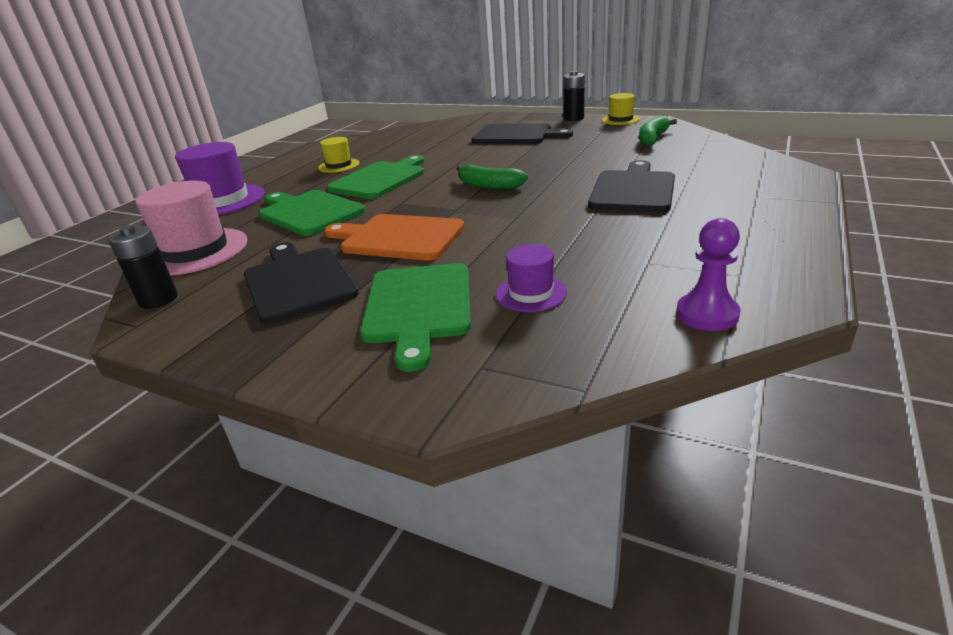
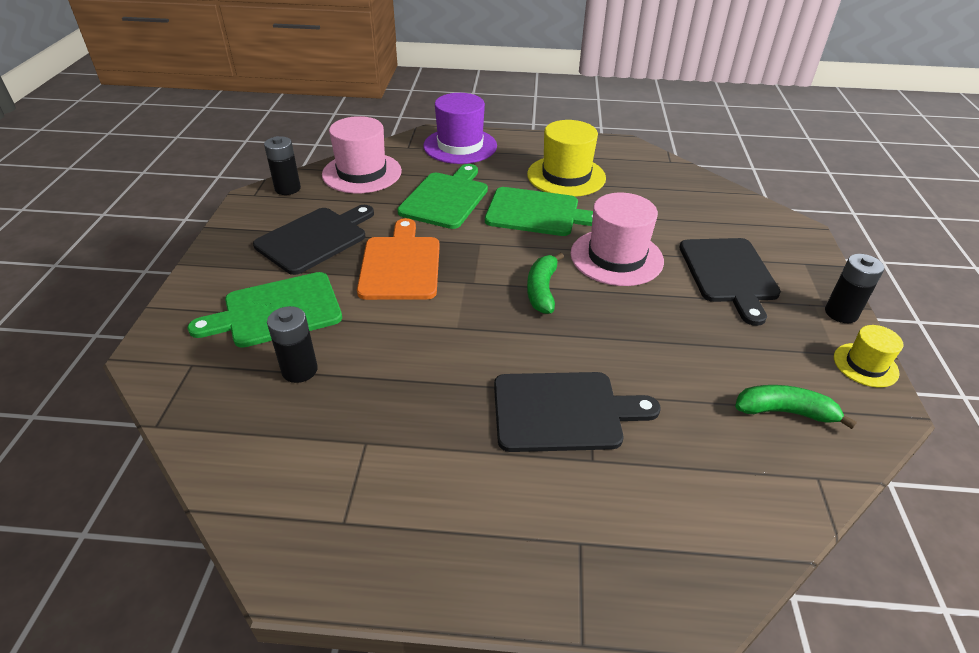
camera: 65 degrees right, 10 degrees up
(339, 165) = (566, 176): yellow hat -> yellow hat, size x1.82
(469, 160) = (616, 257): none -> pink hat
(531, 293) = (299, 370): purple hat -> black battery
(707, 314) = (262, 495): purple pawn -> none

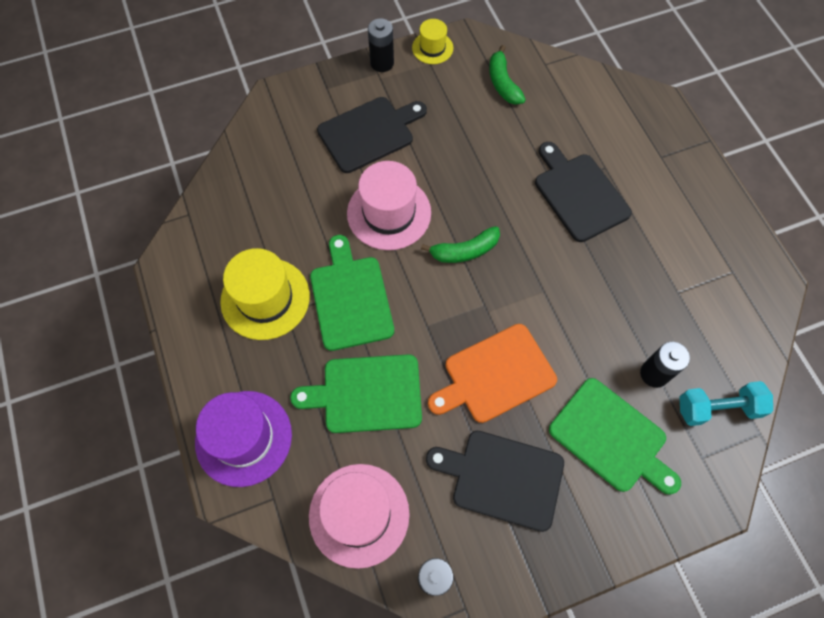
camera: 115 degrees left, 25 degrees up
(216, 403) = (717, 408): none -> turquoise dumbbell

